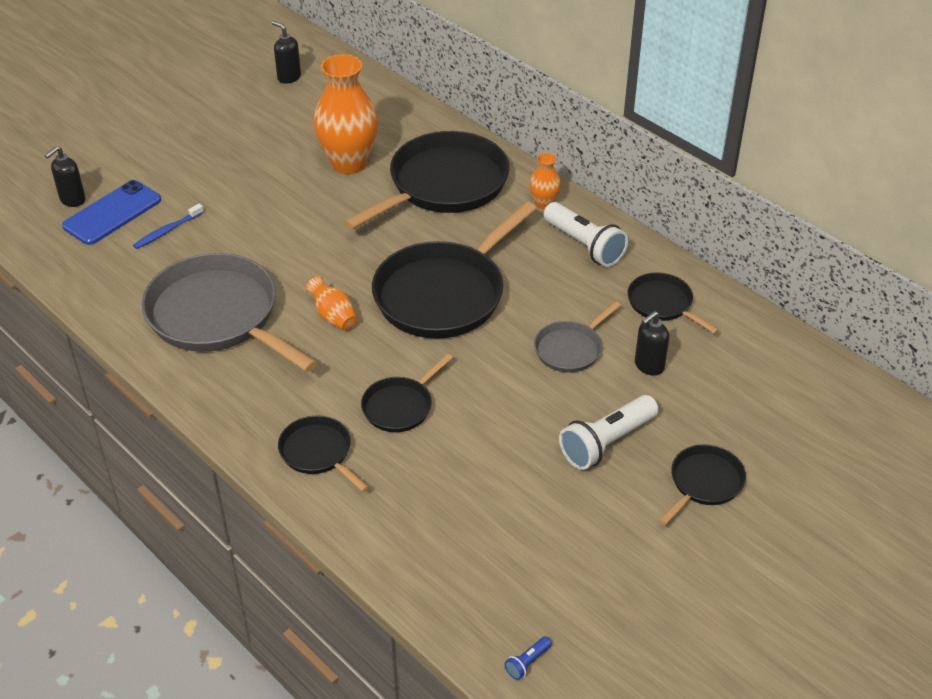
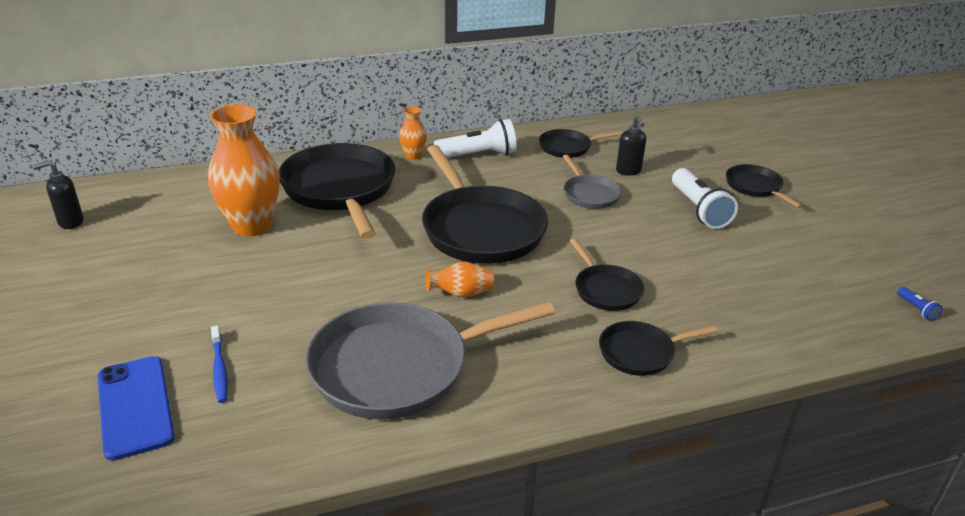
camera: 65 degrees left, 10 degrees down
(72, 200) = (65, 437): black soap dispenser -> none

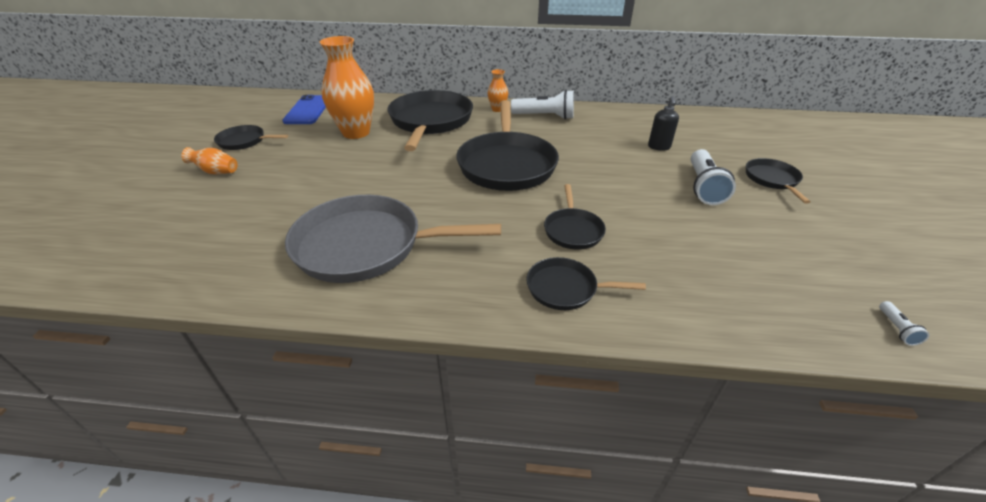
camera: 25 degrees right, 5 degrees up
(70, 222) = (259, 111): black soap dispenser -> none
(135, 406) = (186, 225): blue phone -> blue phone (308, 110)
(219, 369) = (254, 215): blue toothbrush -> none
(461, 293) = (455, 205): orange vase -> orange vase (216, 172)
(568, 147) = (619, 122): black pan -> black pan (244, 141)
(589, 194) = (612, 157): grey pan -> none
(916, 309) = (896, 329): blue flashlight -> white flashlight

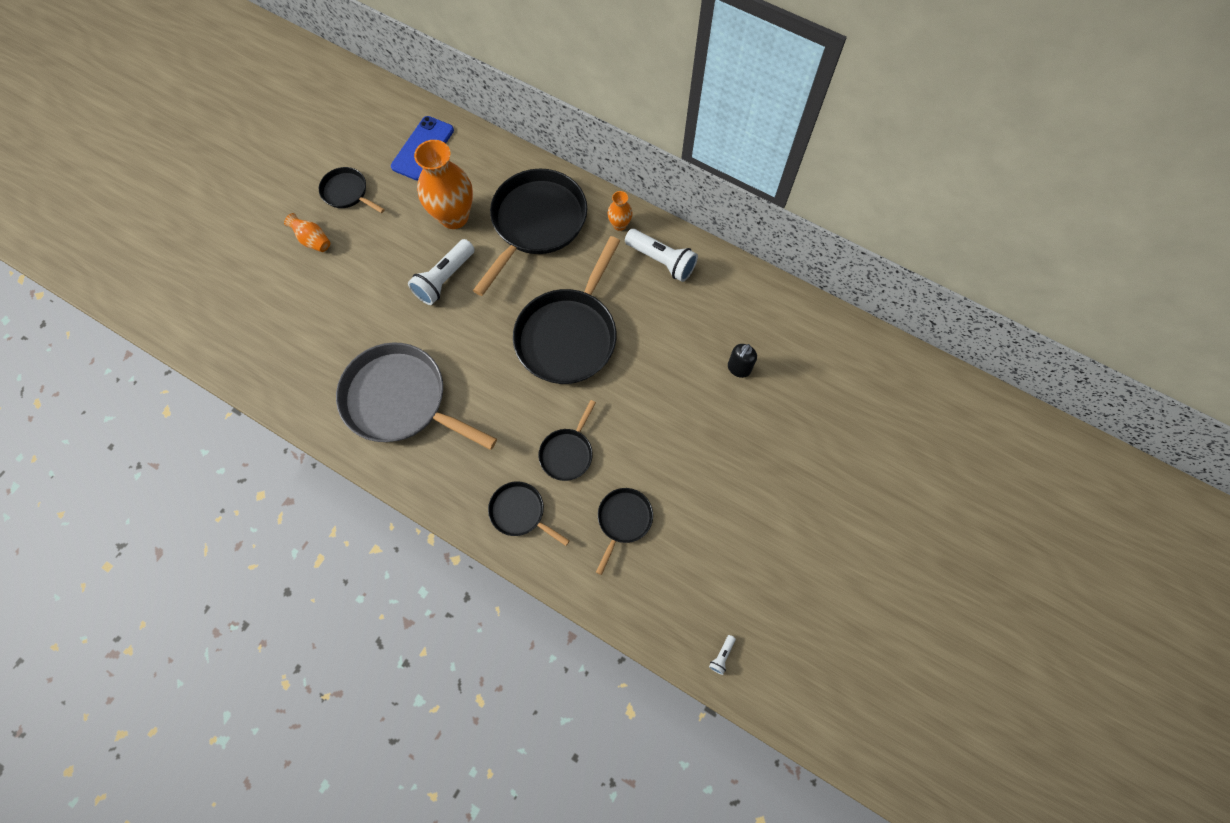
camera: 25 degrees right, 30 degrees up
(703, 187) = (726, 448): white flashlight -> white flashlight (444, 279)
(772, 180) = (803, 467): black pan -> black pan (623, 520)

